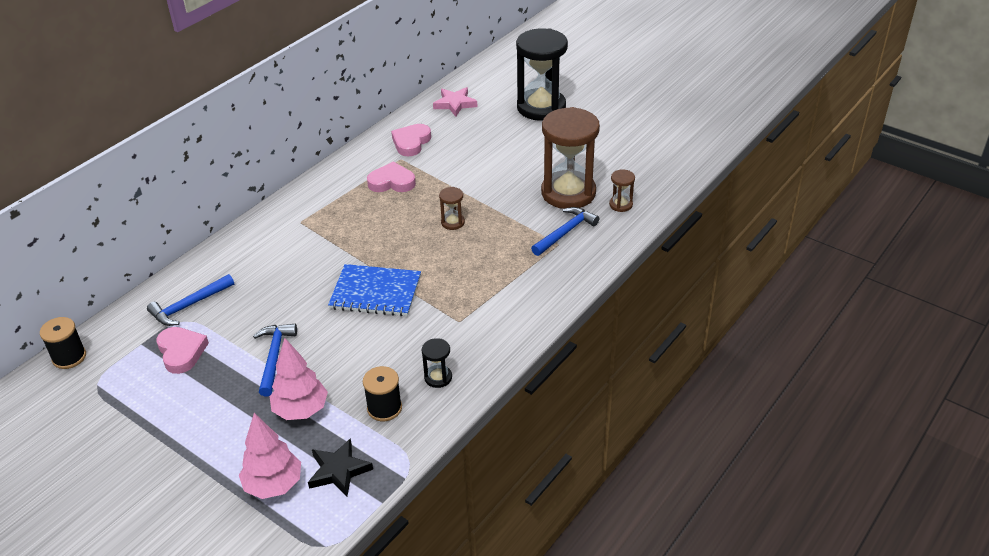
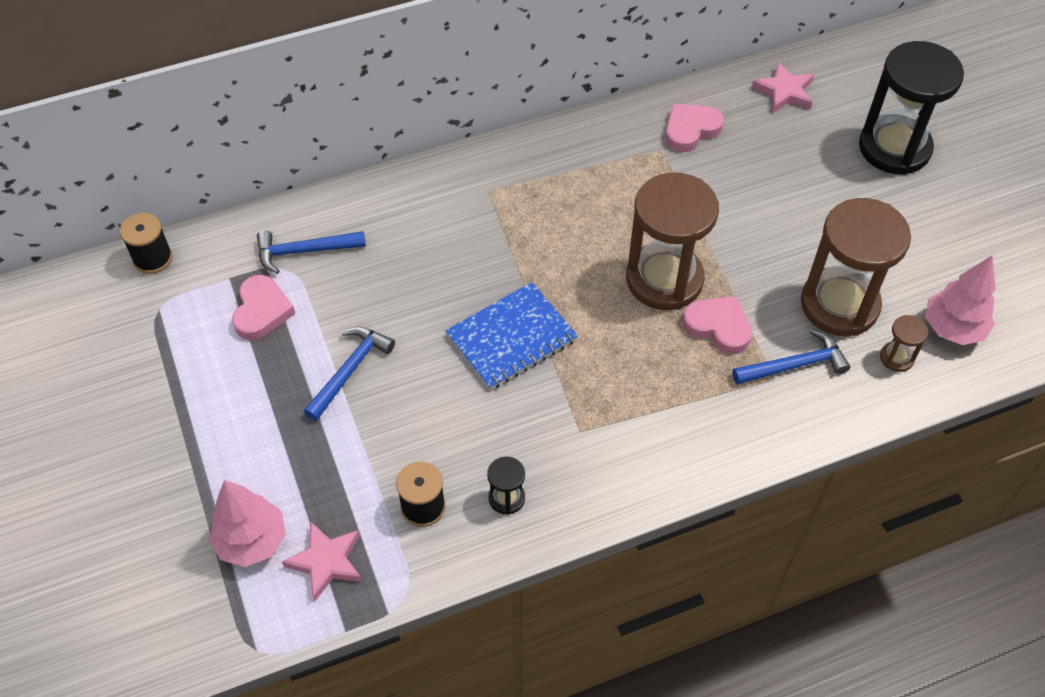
camera: 30 degrees right, 15 degrees up
(301, 410) = (335, 458): pink tree -> pink tree (952, 329)
(338, 471) = (326, 562): black star -> pink star
(375, 292) = (511, 338): blue notebook -> blue notebook turned 75 degrees counterclockwise
(392, 182) = (629, 181): pink heart -> pink heart (718, 327)
(452, 222) = (664, 279): brown hourglass -> brown hourglass, size x2.38

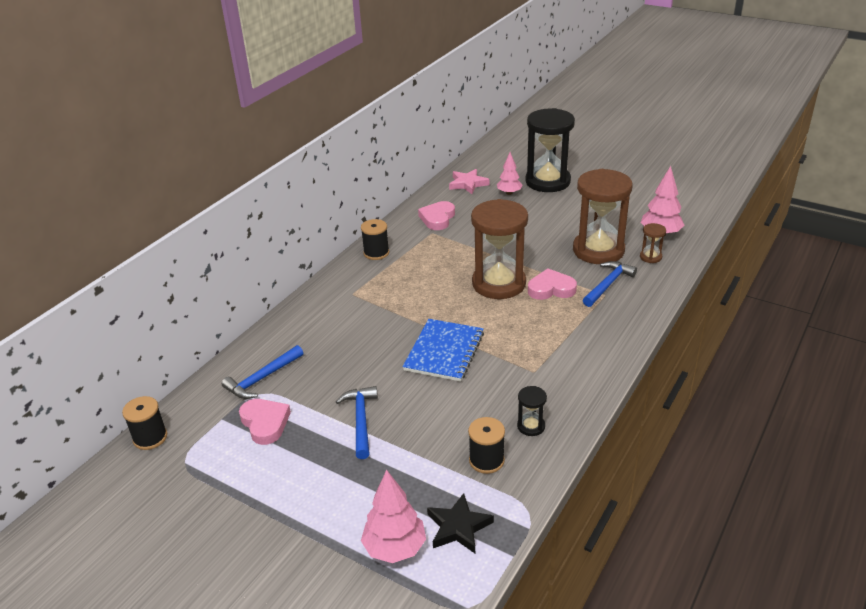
camera: 35 degrees left, 20 degrees down
(326, 562) = (458, 527): pink star -> black star
(569, 143) = (376, 253): none -> black spool
(822, 138) = (509, 193): none -> pink tree

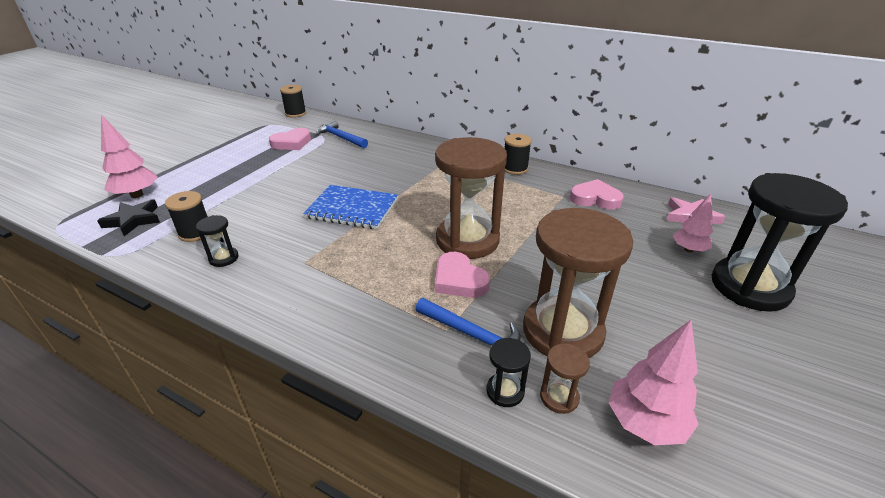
camera: 85 degrees right, 0 degrees up
(361, 420) = (277, 175): blue hammer -> none
(551, 289) = (459, 280): pink heart -> pink heart turned 150 degrees clockwise
(651, 274) = (505, 391): none -> black hourglass

